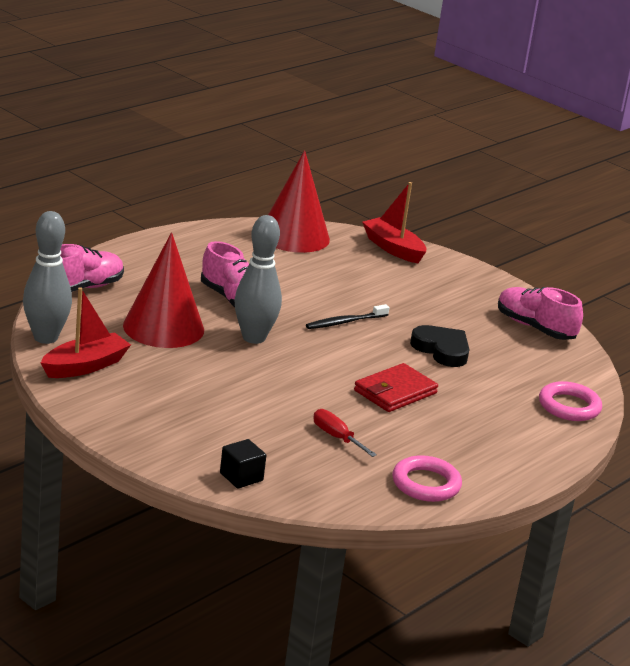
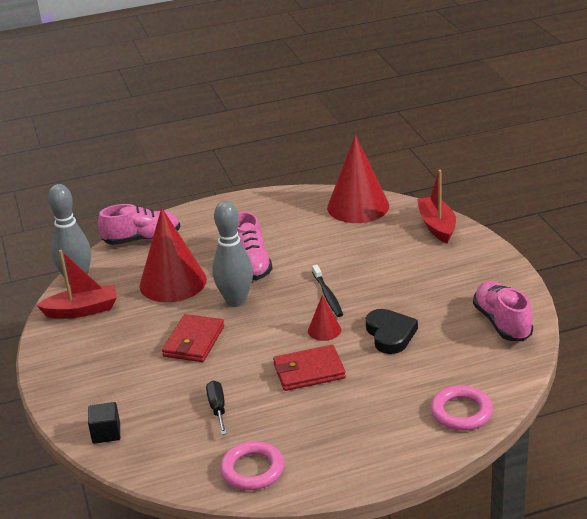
camera: 35 degrees right, 5 degrees up
(247, 381) = (194, 341): none -> red wallet
(336, 437) = (217, 408): red screwdriver -> black screwdriver
(345, 322) = (327, 295): black toothbrush -> black toothbrush turned 105 degrees counterclockwise
(373, 354) = (324, 330): none -> red cone

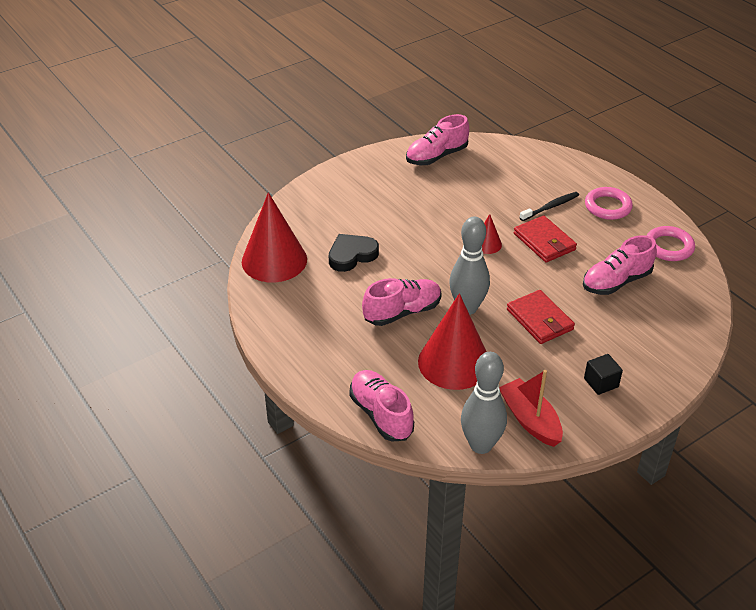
camera: 110 degrees left, 10 degrees up
(106, 433) = (684, 339): black cube -> black cube (601, 383)
(194, 341) = (540, 320): red wallet -> red wallet turned 60 degrees clockwise
(217, 408) = (616, 281): black screwdriver -> pink shoe
(327, 295) = (435, 251): black toothbrush -> black toothbrush (550, 207)
(390, 334) = (476, 208): black heart -> black heart (351, 255)
(437, 226) = (301, 205): red boat -> none
(461, 412) = (550, 163): pink ring -> pink ring (607, 206)

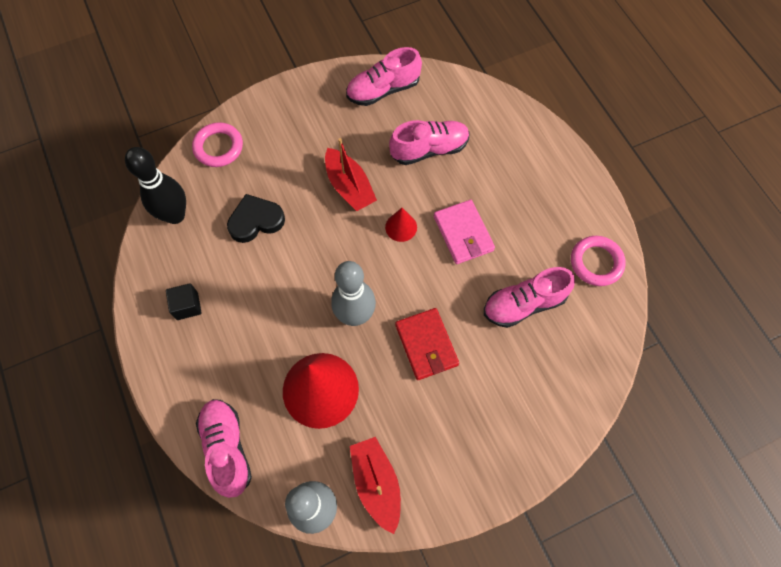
camera: 10 degrees right, 25 degrees up
(274, 260) = (175, 215): red cone -> black bowling pin
(402, 312) = (286, 310): pink shoe -> pink shoe (429, 149)
(429, 223) = (349, 187): none -> red boat
(544, 242) = (463, 233): red wallet -> pink wallet
(550, 207) = (484, 183): black toothbrush -> none
(601, 383) = (465, 445): black cube -> black cube (187, 306)
(607, 206) = (547, 192): pink ring -> pink ring (218, 147)

